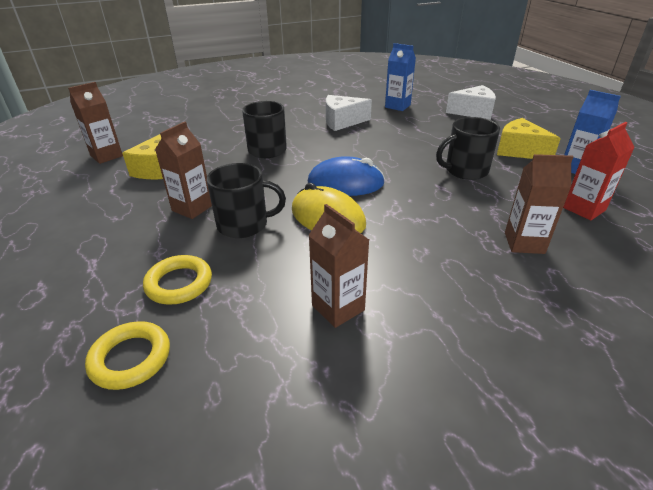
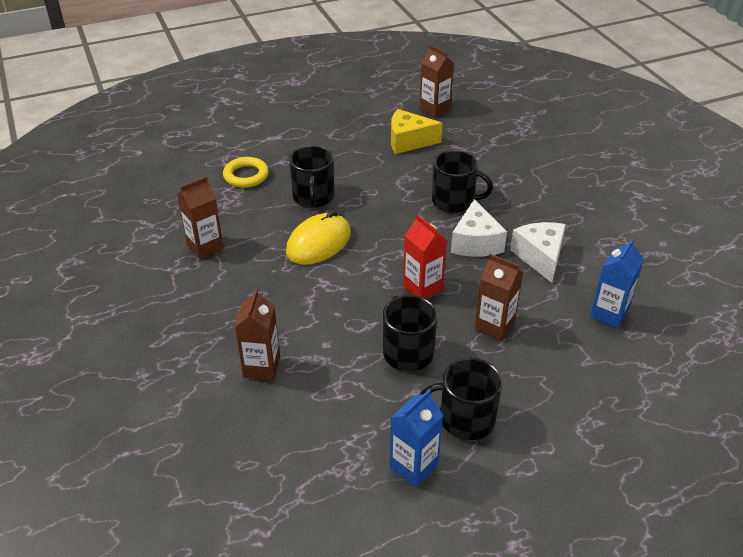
camera: 90 degrees right, 5 degrees up
(130, 358) = (185, 168): yellow ring -> none
(192, 208) = (341, 168): brown carton -> brown carton (494, 326)
(345, 183) = (380, 255): blue mouse -> none
(473, 112) = (603, 398): white cheese -> white cheese (475, 242)
(519, 150) = (465, 419): yellow cheese -> black mug
(584, 209) = (315, 437): red carton -> red carton (422, 288)

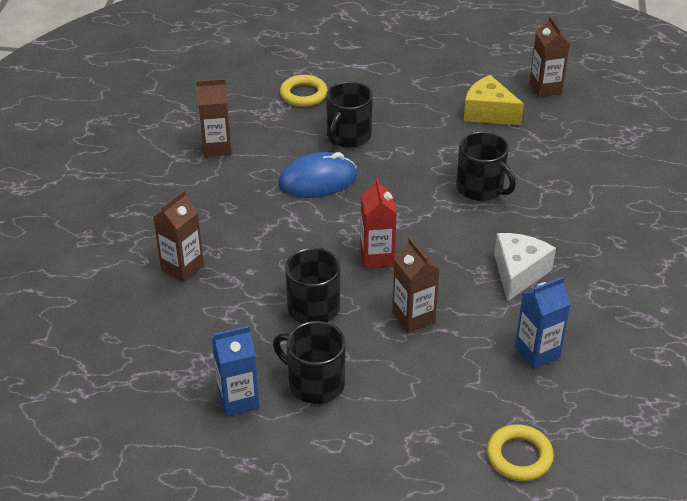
camera: 30 degrees right, 0 degrees up
(319, 243) = (318, 180): yellow mouse -> blue mouse
(475, 242) = (466, 235): white cheese -> none
(671, 404) = (519, 456): none -> yellow ring

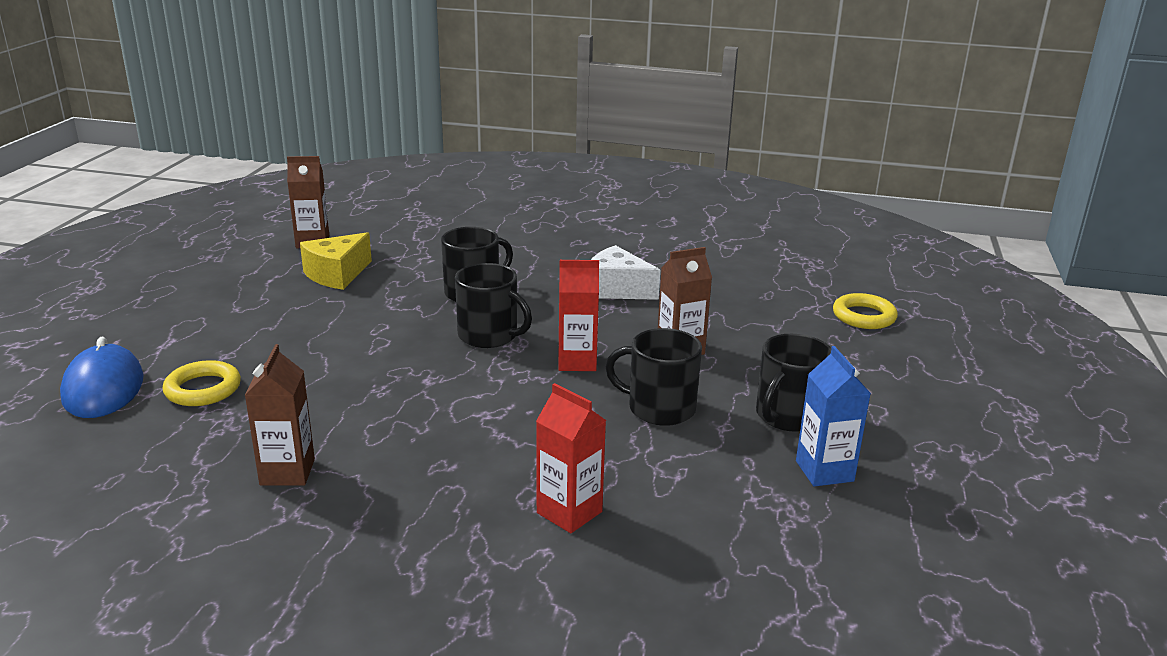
camera: 85 degrees left, 15 degrees down
(182, 268) = (569, 512): brown carton -> red carton
(318, 180) = (413, 390): blue mouse -> blue mouse (104, 388)
(348, 136) = (327, 362): black mug -> black mug (489, 336)
(537, 352) = (730, 294): blue carton -> none

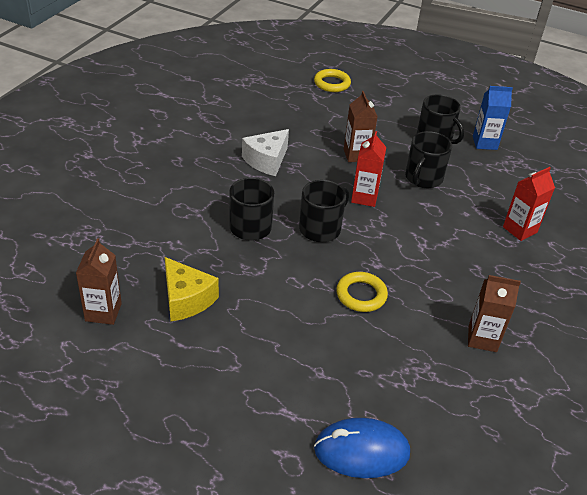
camera: 80 degrees left, 15 degrees up
(203, 389) = (372, 385): yellow ring -> yellow ring (361, 295)

